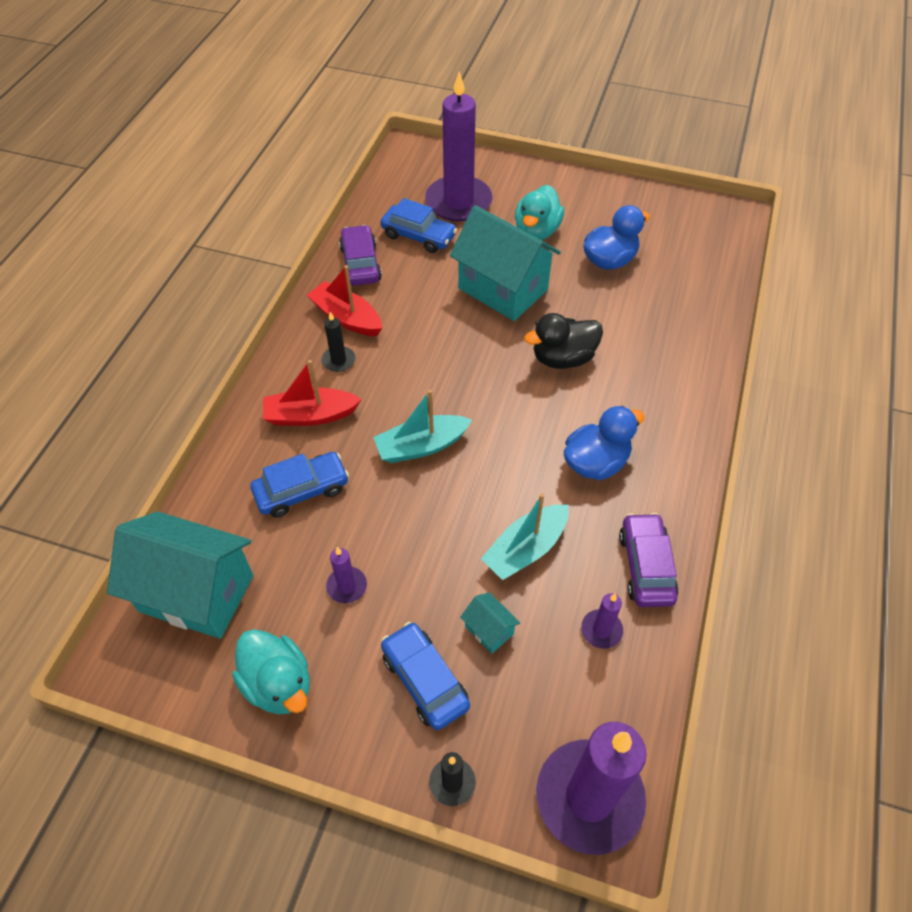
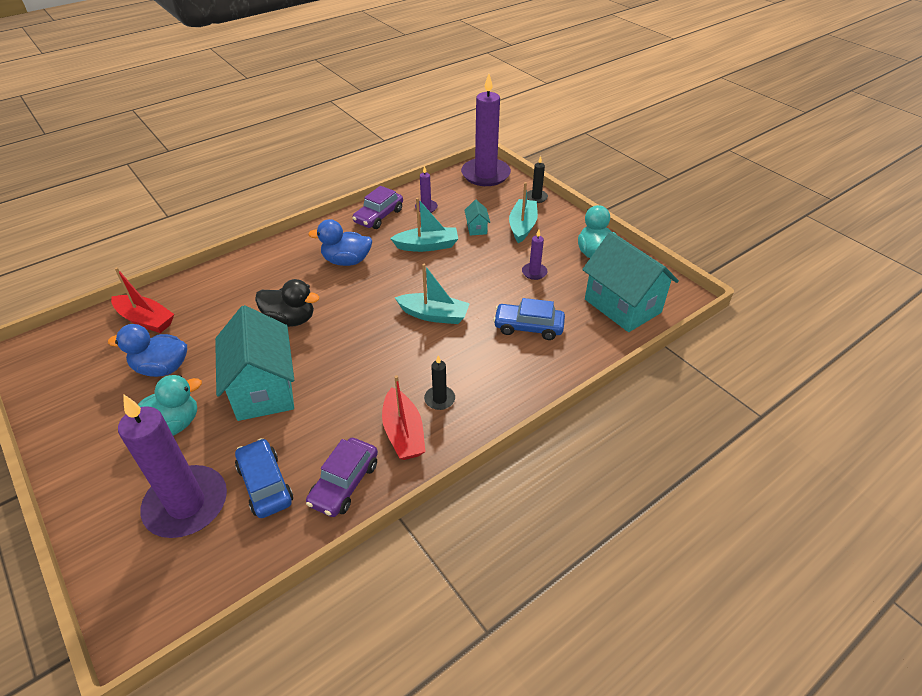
camera: 145 degrees left, 10 degrees down
(310, 415) = (490, 369): red boat -> red boat (146, 320)
(424, 680) = (522, 226): blue car -> turquoise boat

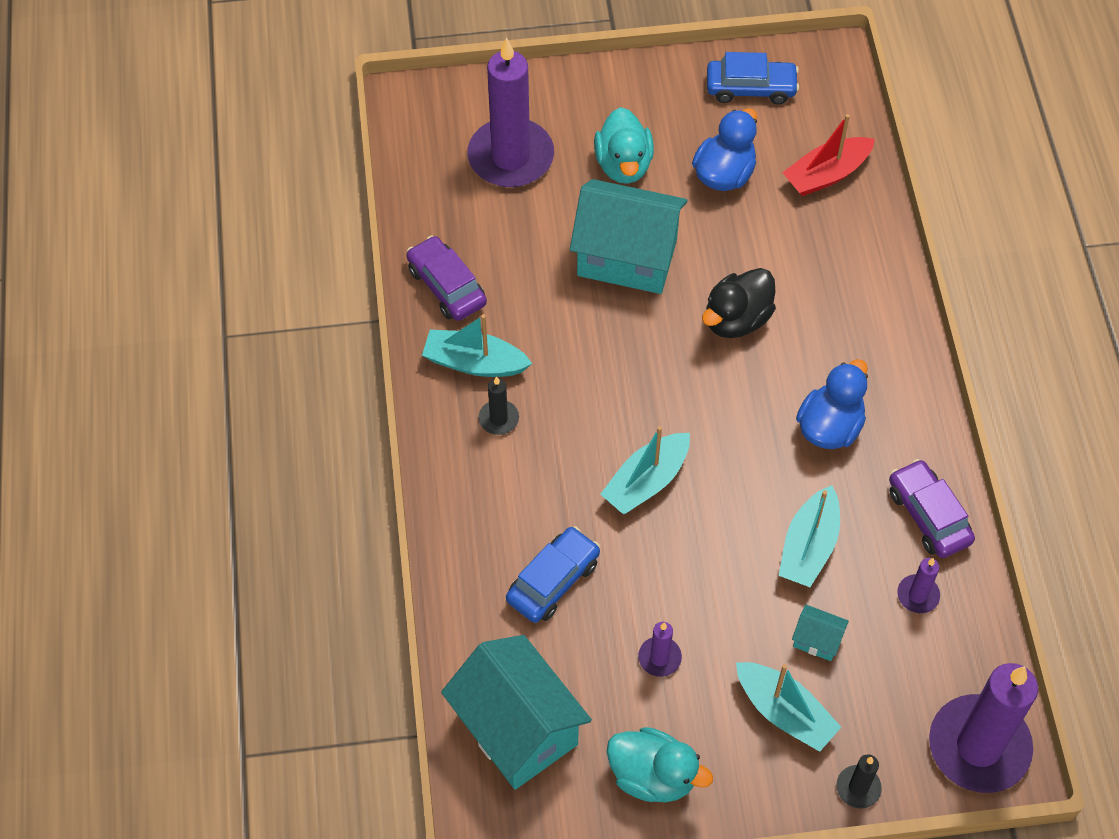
camera: 120 degrees right, 15 degrees up
(265, 484) = (491, 222): blue car -> blue car (750, 88)
(403, 433) = (474, 362): red boat -> turquoise boat
(622, 306) = (517, 729): turquoise house -> turquoise house turned 60 degrees clockwise

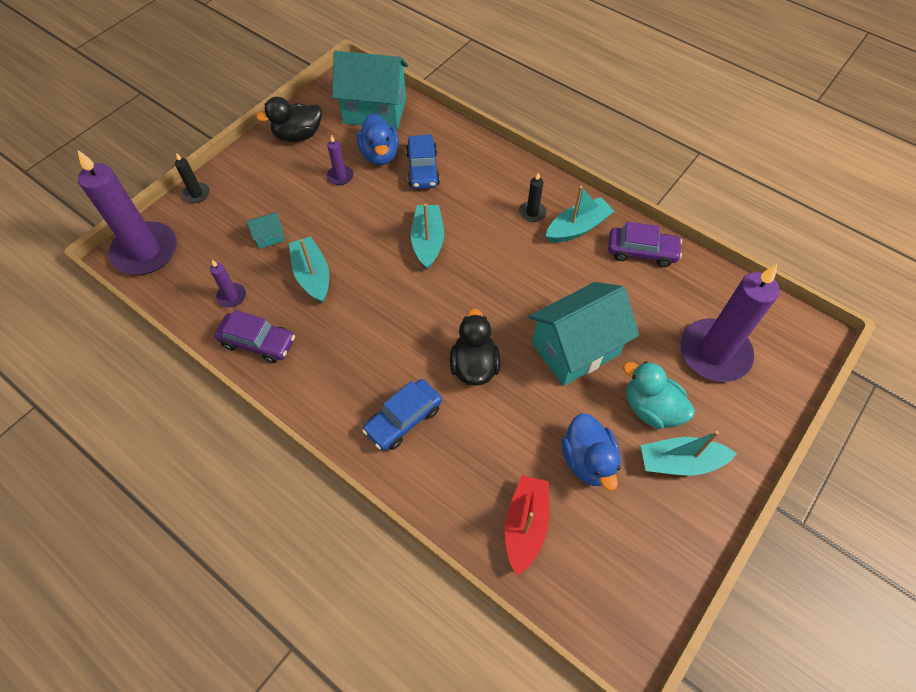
camera: 135 degrees right, 0 degrees up
(653, 776) = (298, 135): turquoise duck -> black duck
(750, 88) = (650, 552): blue car -> blue car (403, 419)
(784, 712) = (259, 197): turquoise boat -> turquoise boat (680, 462)
(830, 427) = (358, 347): blue duck -> blue duck (380, 155)

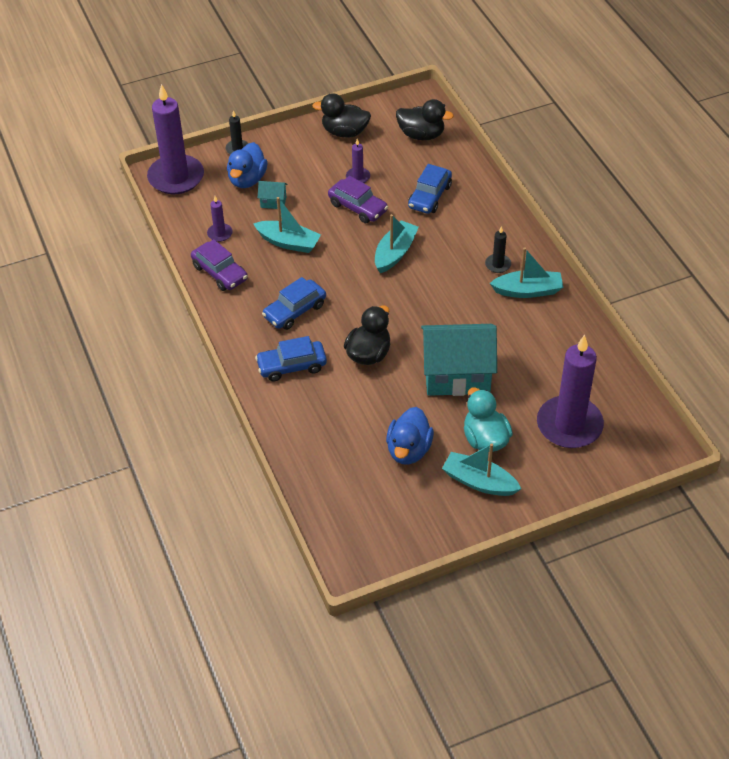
camera: 30 degrees right, 10 degrees down
(312, 275) = (288, 242): turquoise boat -> turquoise boat turned 105 degrees clockwise
(366, 351) = (295, 311): none -> blue car
(374, 111) = (421, 135): turquoise house -> black duck
(380, 155) = (401, 172): blue duck -> blue duck (247, 180)
(525, 525) = (332, 468): red boat -> none
(641, 252) = (569, 330): purple car -> purple car (358, 207)

